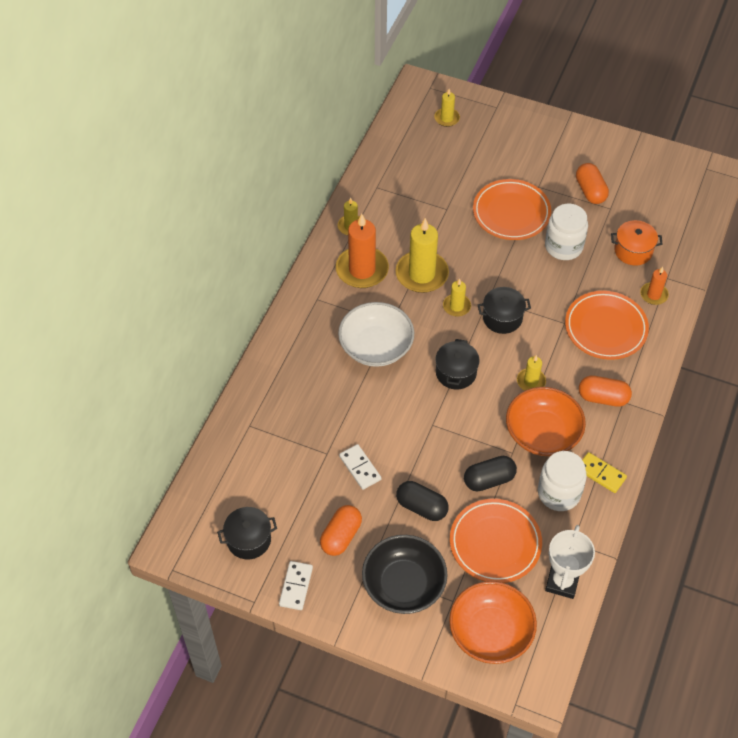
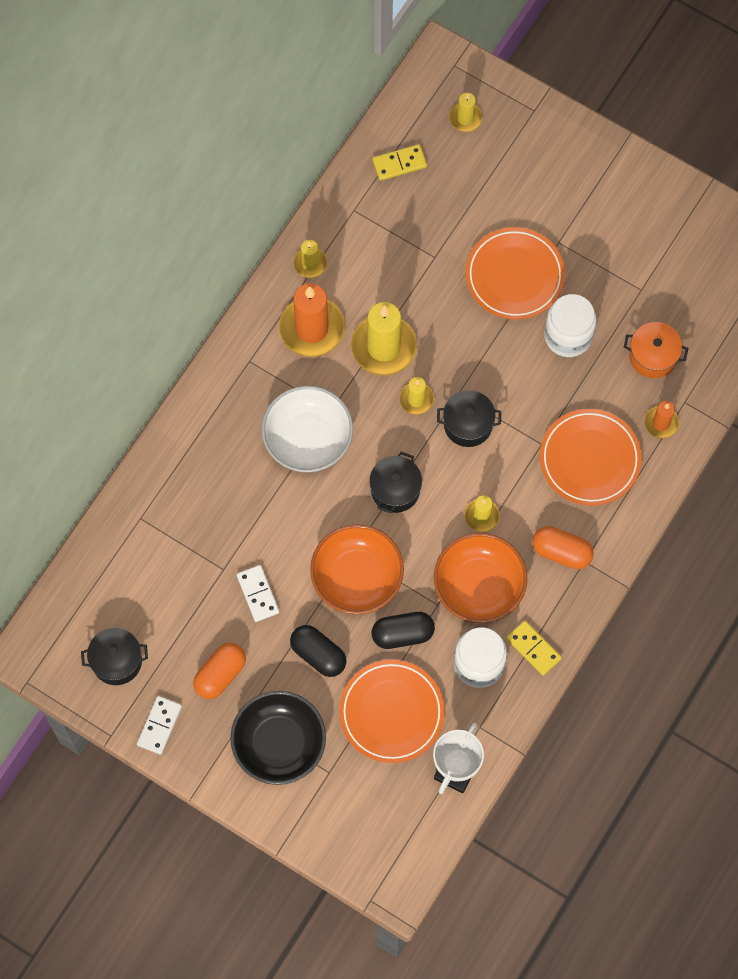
camera: 10 degrees right, 15 degrees up
(404, 153) = (399, 163): none -> yellow domino
(490, 632) = (362, 815): orange bowl -> orange bowl (357, 577)
(590, 191) = (622, 260): orange capsule -> none

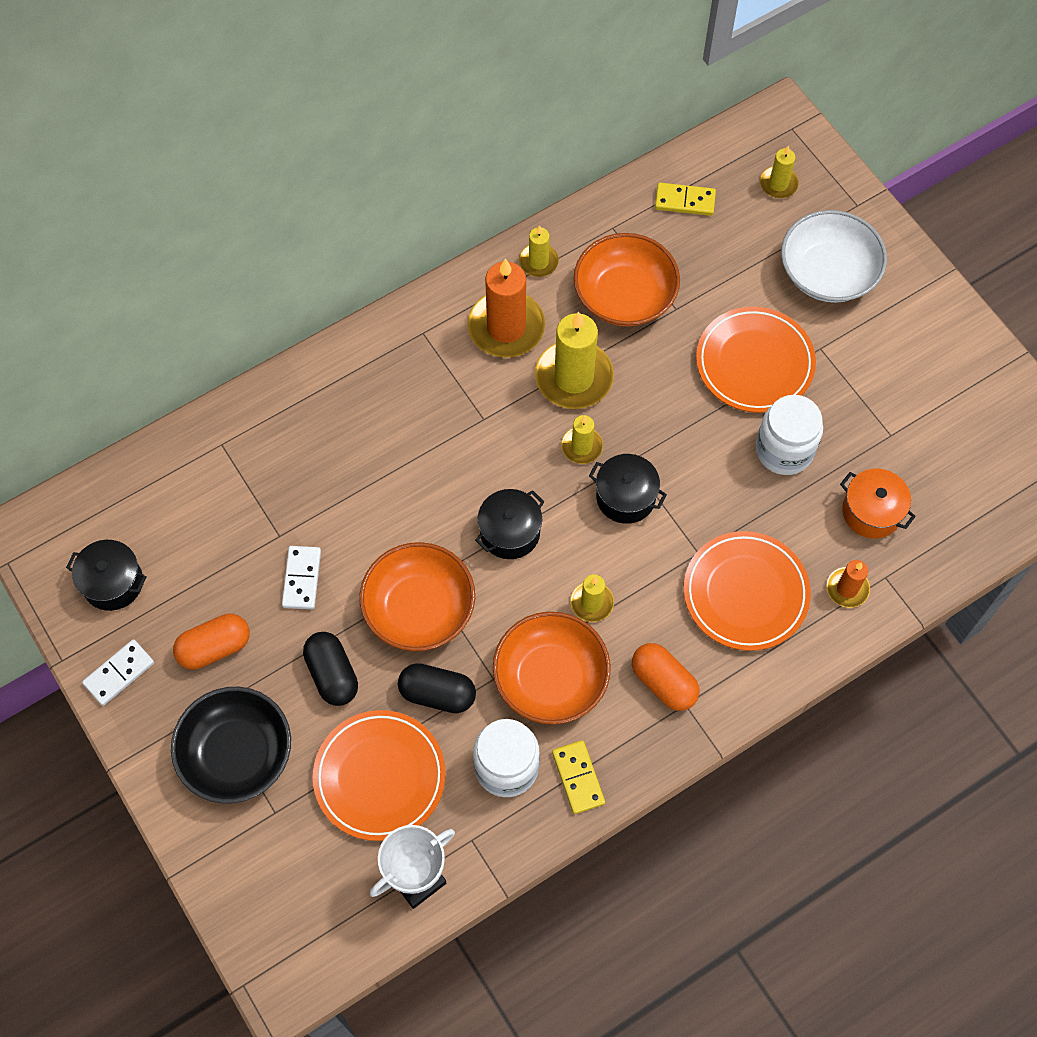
camera: 25 degrees right, 5 degrees down
(308, 438) = (443, 437): white bowl -> white bowl (828, 272)
(390, 263) = (624, 295): none -> orange bowl

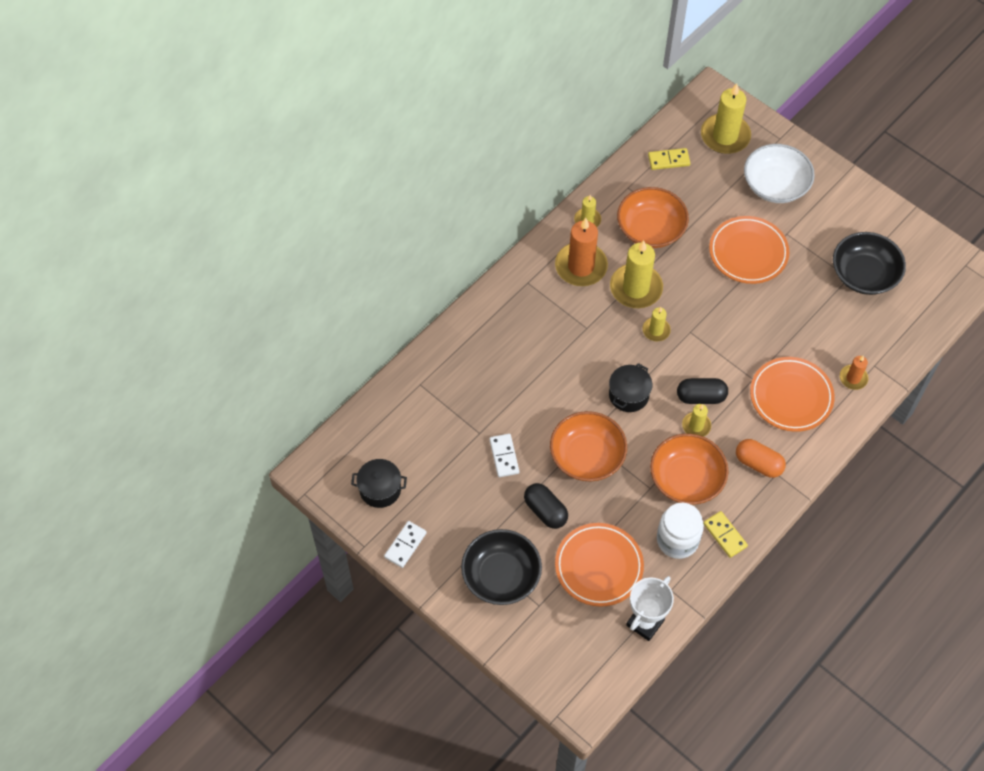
camera: 15 degrees left, 5 degrees down
(214, 647) = (462, 513): orange capsule -> none
(437, 694) = (617, 506): black capsule -> black capsule (701, 397)
(625, 497) = (695, 355): black pot -> none
(778, 184) = (725, 136): yellow candle -> yellow candle, size x1.91
(784, 450) = (785, 302): white jar -> none
(871, 512) = (852, 327): orange pot -> none
(915, 436) = (864, 274): none -> black bowl

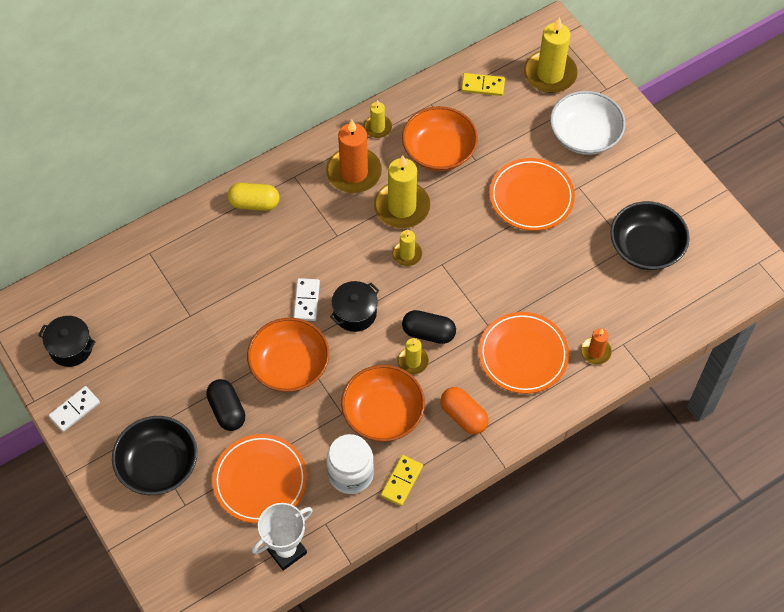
camera: 15 degrees right, 0 degrees up
(500, 316) = (254, 203): none -> yellow capsule
(504, 456) = (206, 345): white domino -> white domino (306, 301)
(724, 535) = (401, 481): yellow domino -> yellow domino turned 45 degrees clockwise

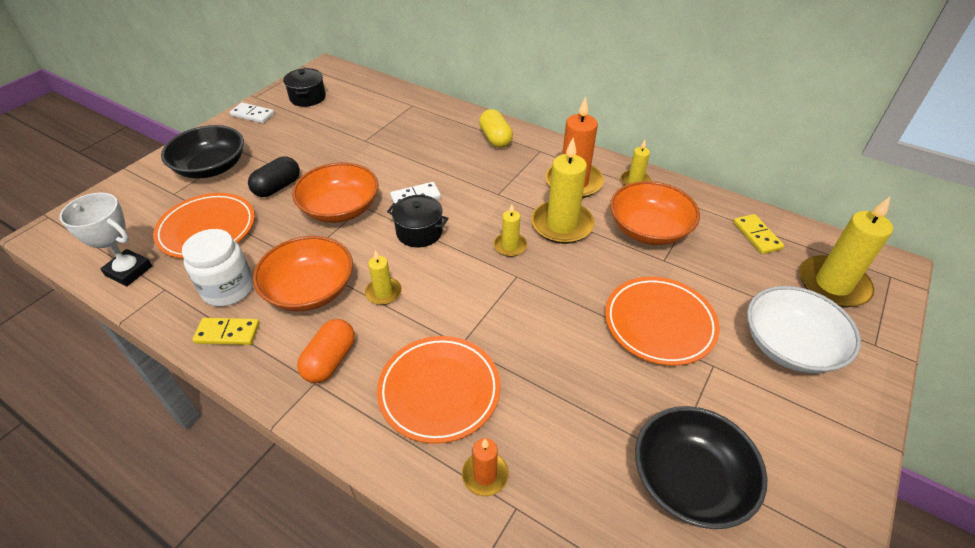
camera: 65 degrees right, 15 degrees down
(428, 333) = (425, 293): black capsule -> none

